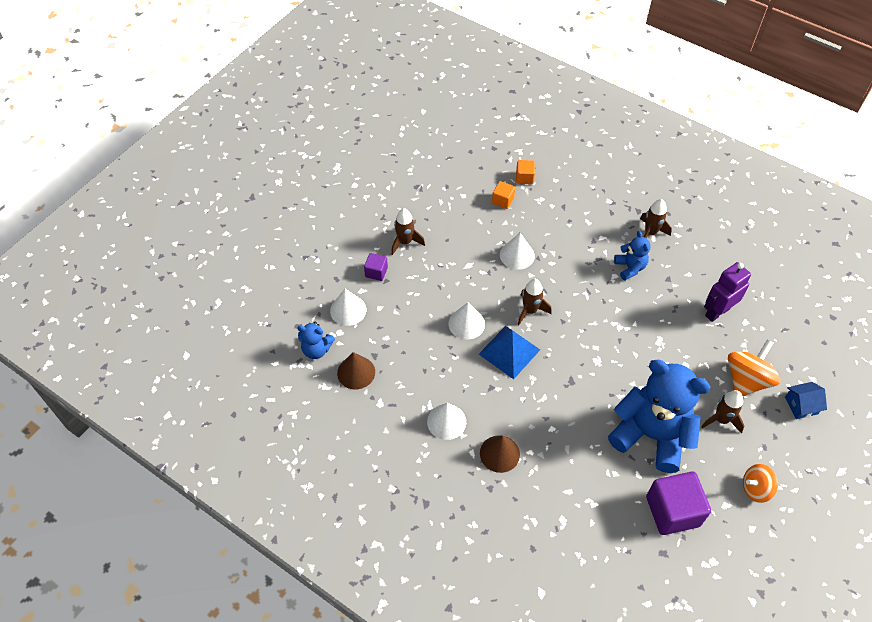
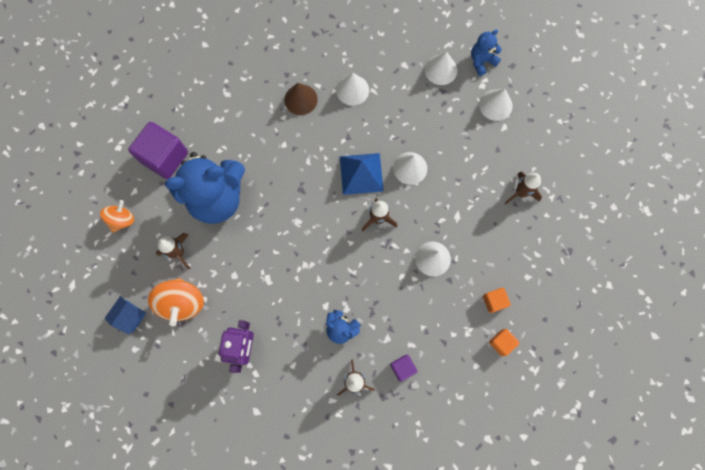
camera: 135 degrees right, 20 degrees up
(356, 372) = (441, 70): brown cone -> white cone
(376, 272) = (511, 149): purple cube -> purple cube (402, 367)

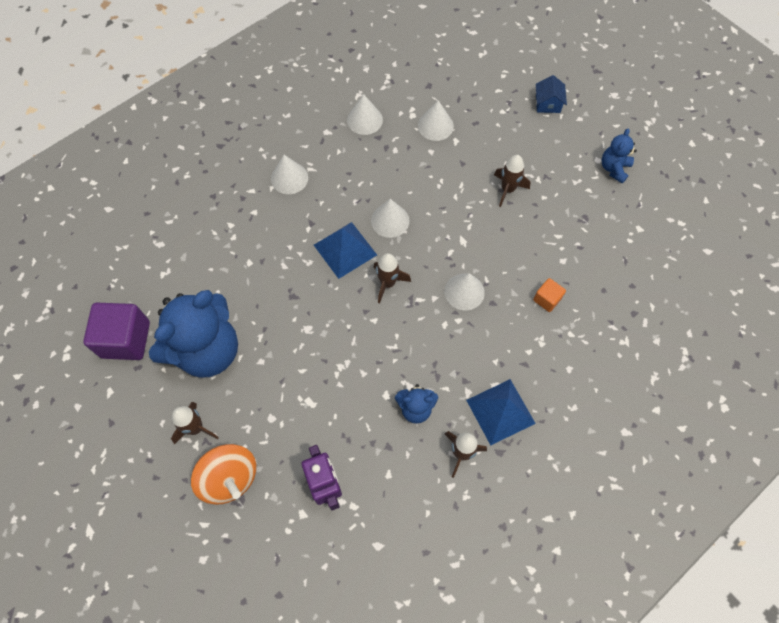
camera: 30 degrees left, 10 degrees down
(122, 220) = (111, 429): orange spinning top -> none
(130, 316) = (177, 526): blue house -> blue house (548, 103)
(300, 99) = (241, 212): brown cone -> none
(402, 367) = (500, 411): purple cube -> blue pyramid
(481, 61) = (398, 95): blue teddy bear -> blue teddy bear (614, 168)
(501, 343) = (578, 334): orange cube -> none

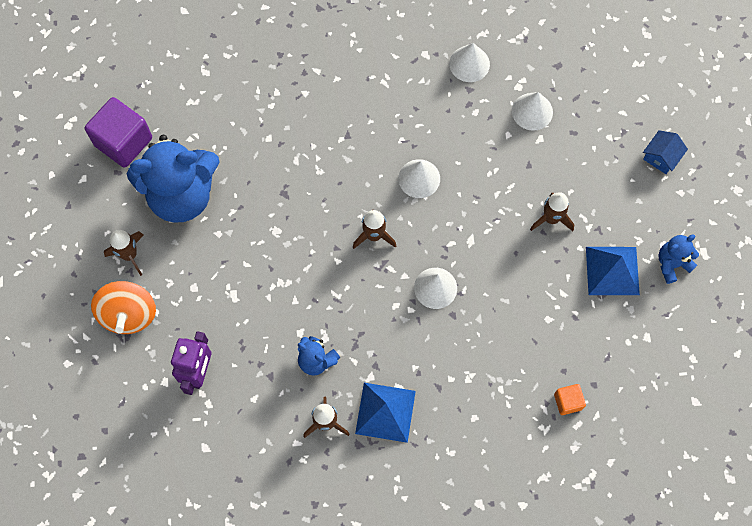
camera: 35 degrees right, 5 degrees up
(289, 178) = (358, 79): white cone -> none
(345, 249) = (359, 180): blue pyramid -> blue pyramid (612, 270)
(547, 299) = (504, 344): orange cube -> orange cube (567, 401)

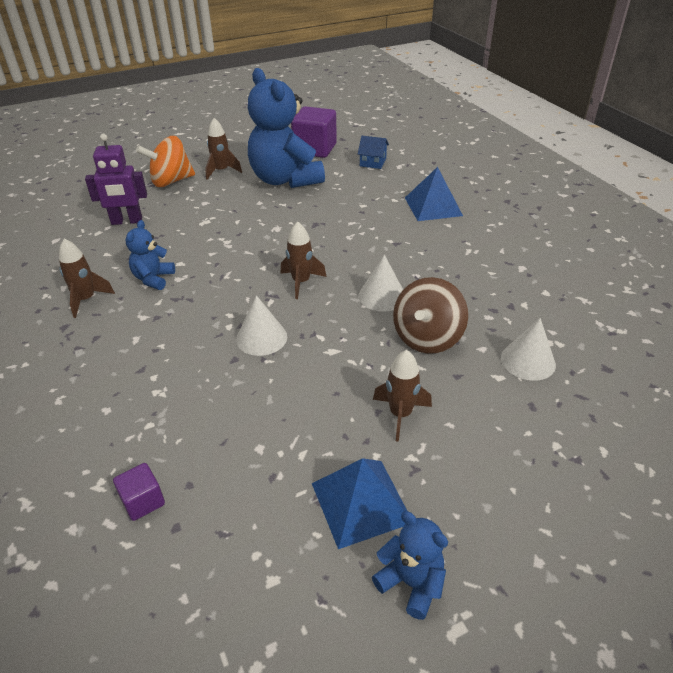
camera: 70 degrees right, 30 degrees down
(385, 412) = (103, 336): blue pyramid -> blue pyramid (433, 206)
(469, 63) = (540, 298): white cone -> none
(482, 167) = (427, 338): none -> brown spinning top
(567, 401) = (143, 501): orange cube -> purple cube
(661, 157) = (575, 517): blue house -> blue house (373, 162)

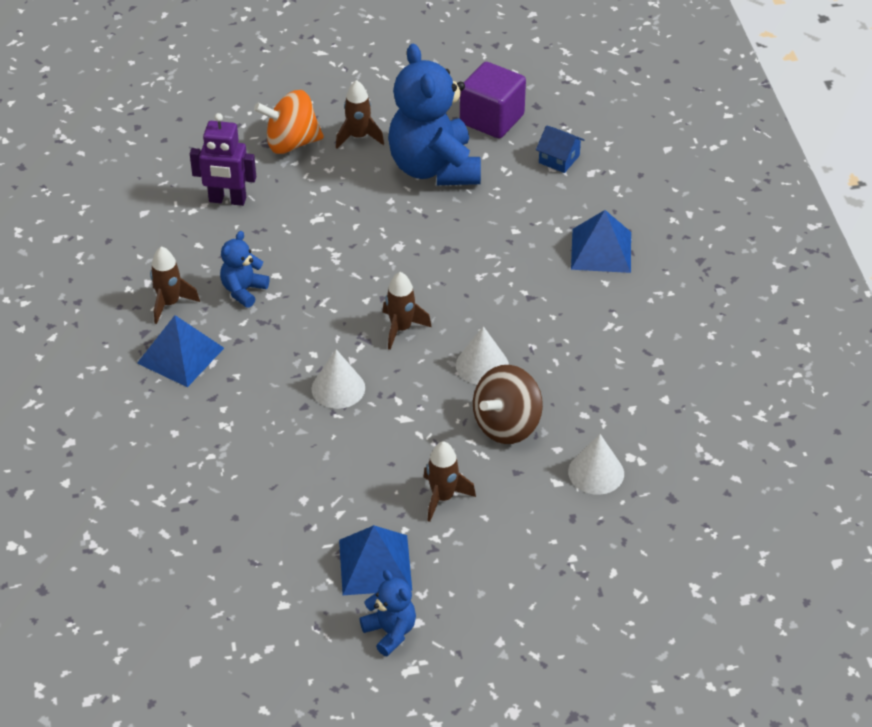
camera: 15 degrees right, 5 degrees up
(103, 339) = (181, 355): none -> blue pyramid
(143, 501) = (194, 522): purple cube -> none

